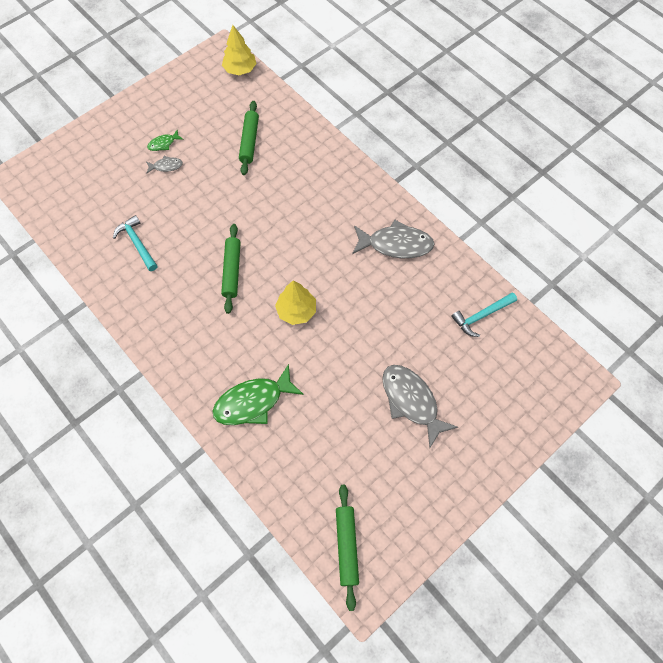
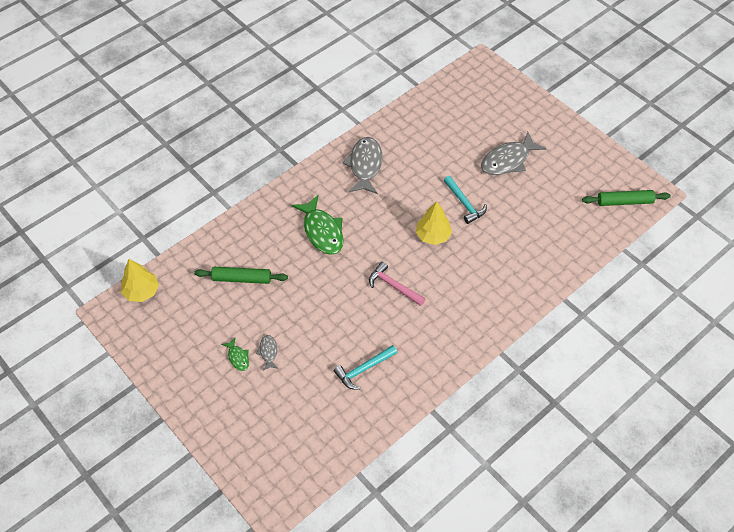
camera: 90 degrees left, 10 degrees down
(232, 271) = (394, 286): green rolling pin -> pink hammer
(253, 402) = (520, 264): green fish -> green fish (322, 231)
(481, 316) = (431, 114): turquoise hammer -> turquoise hammer (464, 203)

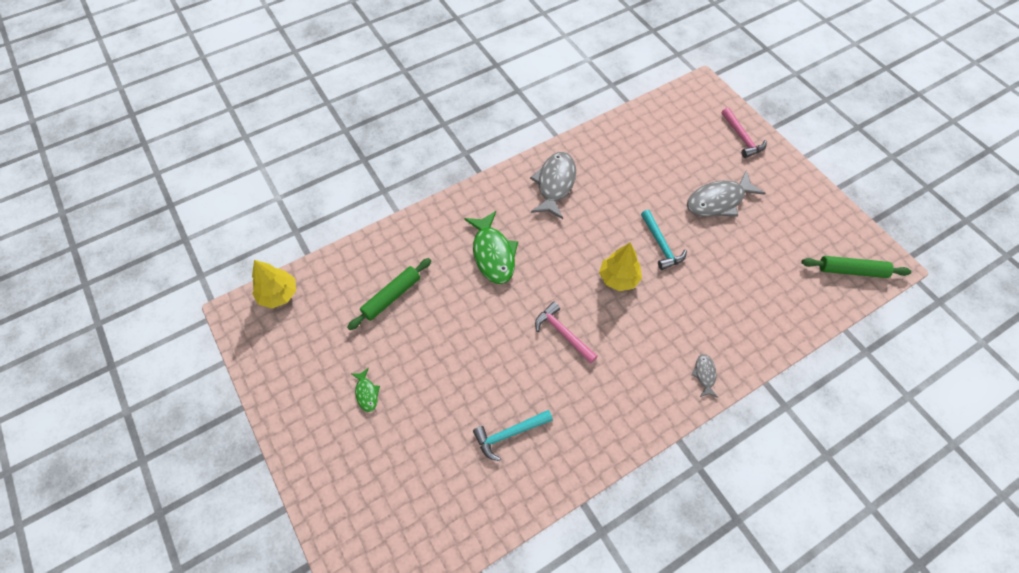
camera: 10 degrees right, 5 degrees up
(242, 279) = (392, 297): green rolling pin -> green rolling pin turned 60 degrees counterclockwise
(268, 352) = (402, 392): grey fish -> grey fish (704, 375)
(521, 104) = (742, 138): none -> pink hammer

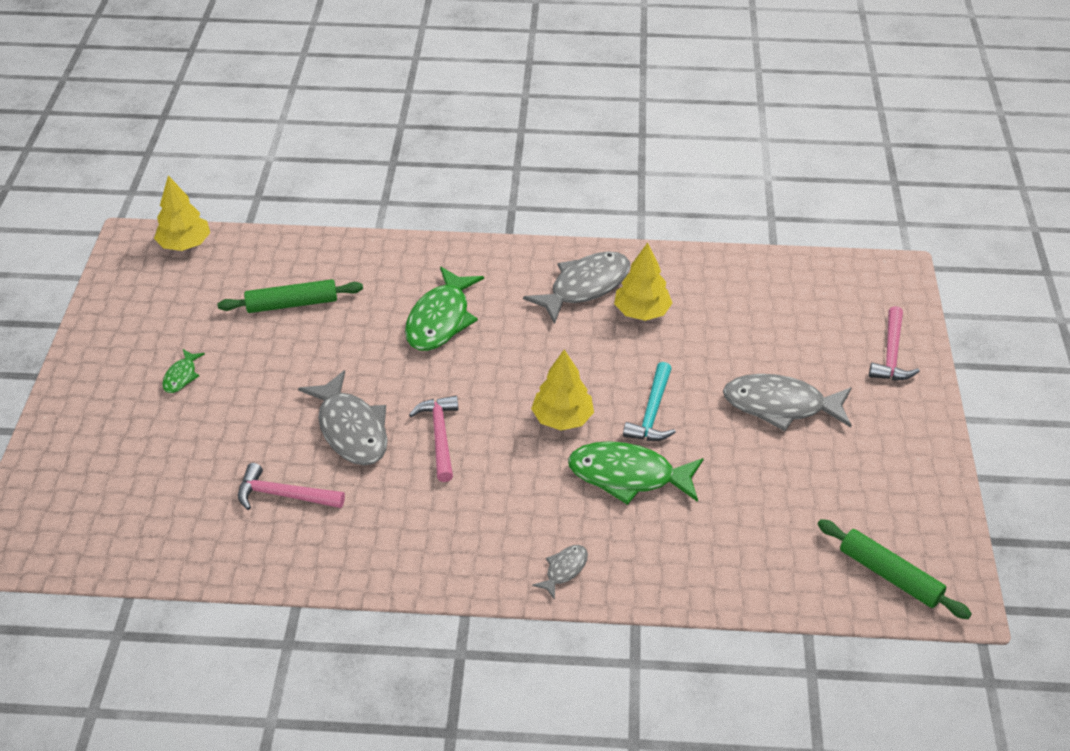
camera: 35 degrees right, 15 degrees down
(508, 362) = (351, 429): none -> grey fish
(509, 434) = (284, 495): turquoise hammer -> pink hammer
(599, 183) = (642, 312): none -> yellow tree
(684, 293) = (628, 476): none -> green fish

